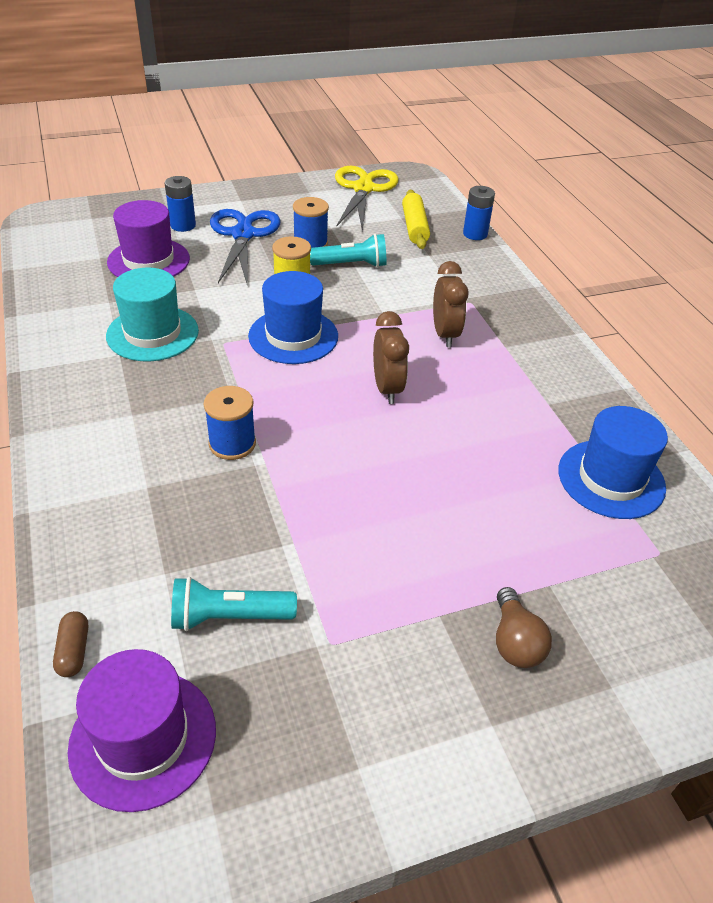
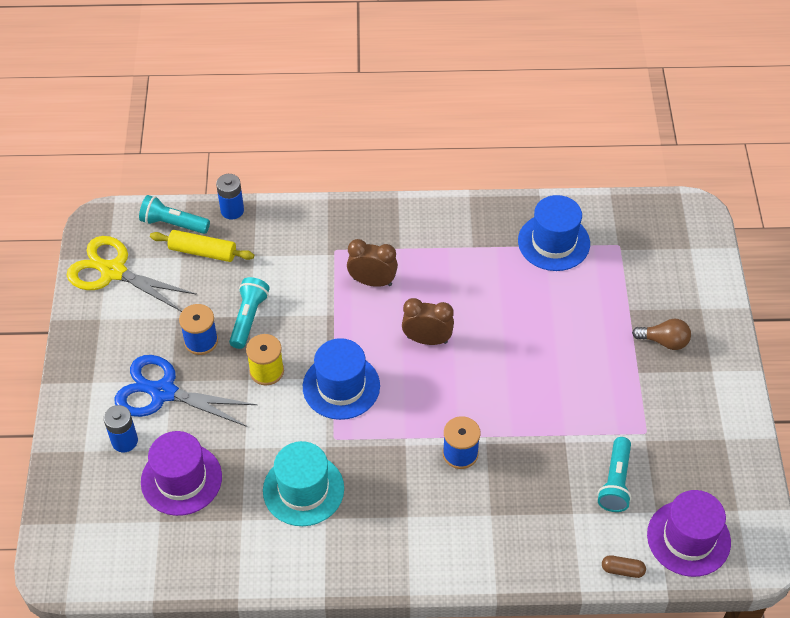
camera: 70 degrees left, 10 degrees up
(436, 207) = (173, 224): none -> turquoise flashlight

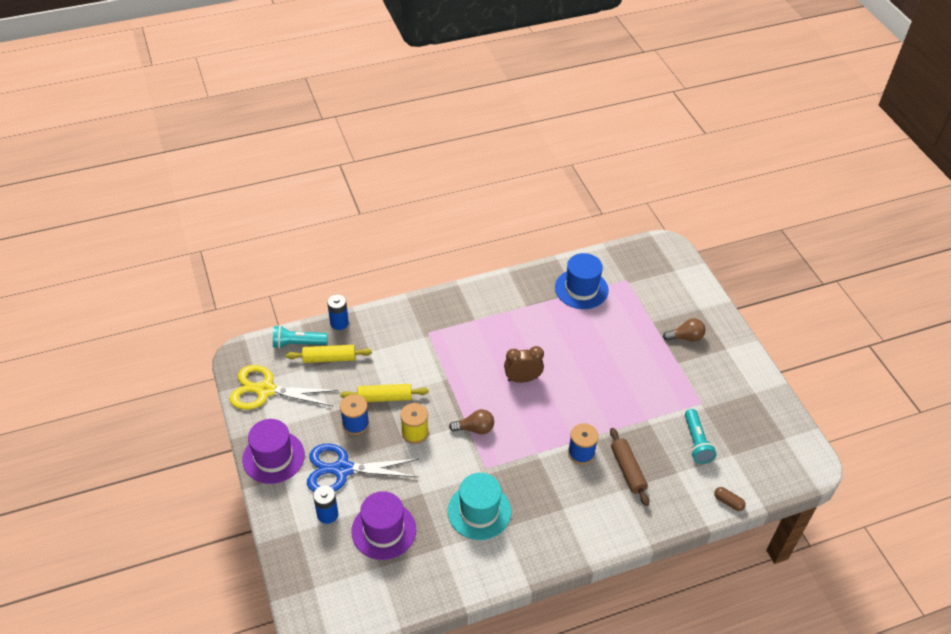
camera: 20 degrees left, 5 degrees down
(248, 318) = (385, 397): turquoise flashlight -> yellow rolling pin
(341, 386) = (475, 428): blue hat -> brown light bulb
(372, 281) = (465, 348): brown clock -> none
(510, 492) = (627, 470): none -> brown rolling pin
(622, 570) = (728, 502): brown capsule -> brown capsule turned 45 degrees clockwise
(688, 538) = (762, 467): purple hat -> purple hat (273, 457)

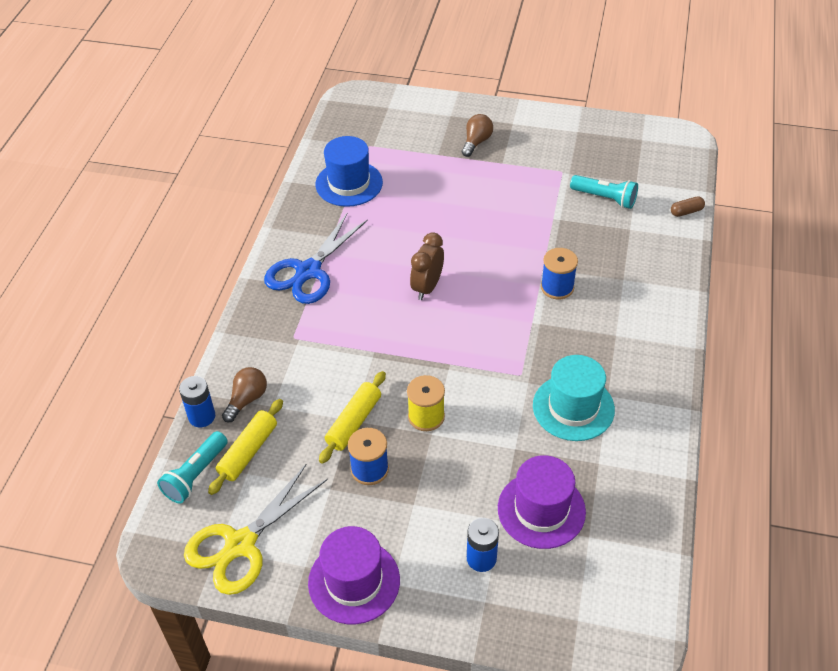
camera: 55 degrees left, 0 degrees up
(342, 469) = (427, 513): blue scissors -> blue scissors (308, 271)
(475, 428) = (462, 359): brown light bulb -> brown light bulb (247, 399)
(627, 470) = (602, 263): brown rolling pin -> none

